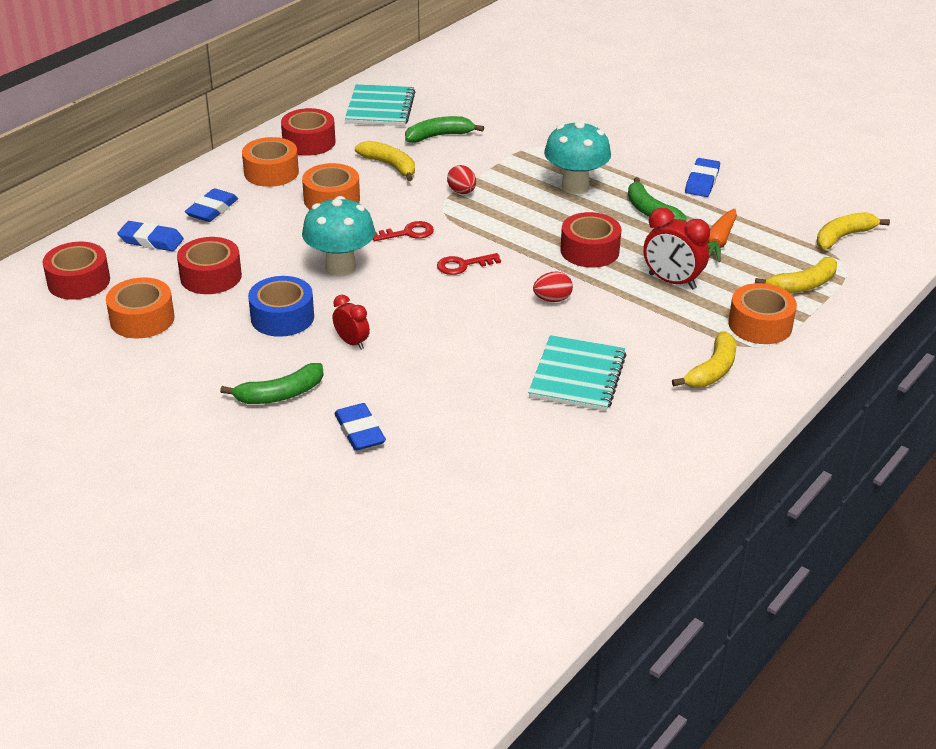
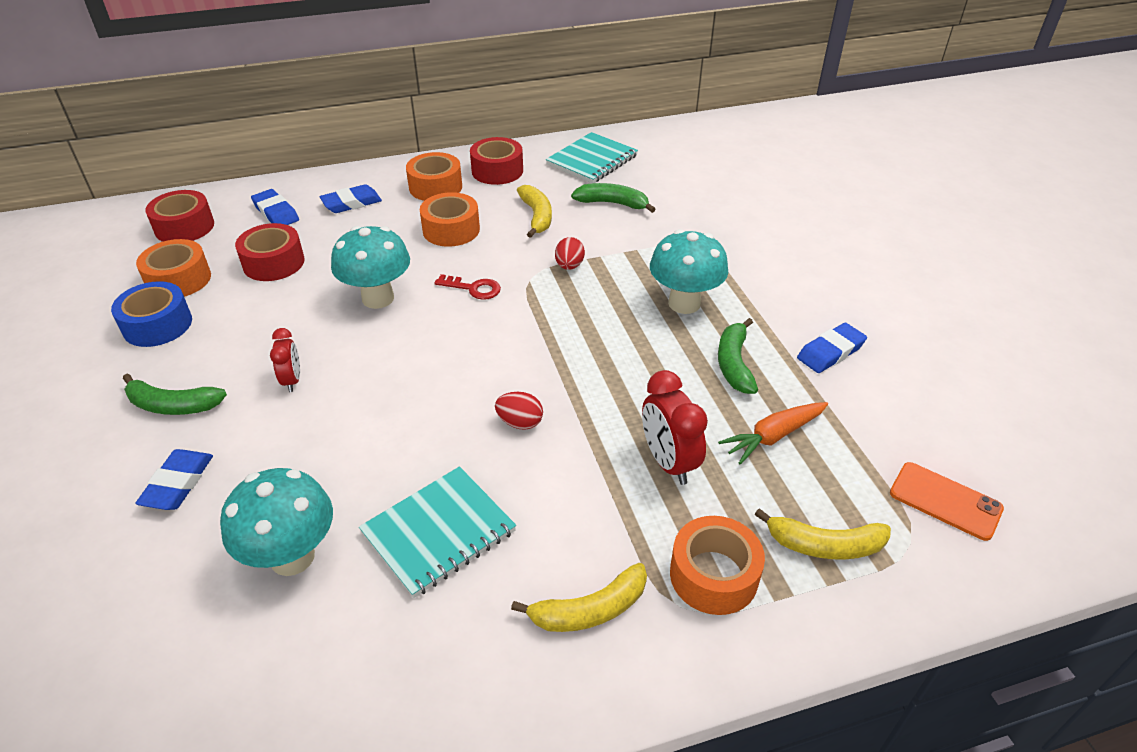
camera: 35 degrees right, 5 degrees up
(282, 317) = (273, 327): blue tape -> blue tape (157, 325)
(463, 265) = (481, 343): red key -> none
(501, 429) = (292, 557): none -> turquoise mushroom
(589, 250) = (620, 382): red tape -> none
(843, 237) = (945, 501): yellow banana -> orange phone

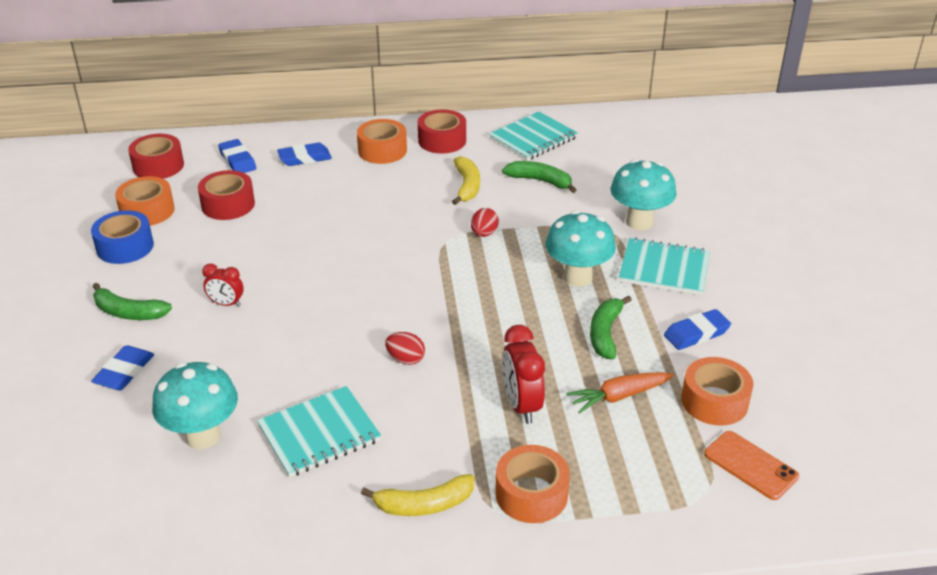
camera: 10 degrees right, 5 degrees down
(292, 380) = (226, 304): red clock -> red clock turned 105 degrees clockwise
(378, 298) = (310, 244): turquoise mushroom -> turquoise mushroom (639, 222)
(451, 230) = (387, 191): orange tape -> orange tape (714, 401)
(473, 288) = (394, 244): red key -> none
(771, 284) = (664, 269): none -> turquoise notebook
(824, 545) = (632, 485): yellow banana -> none

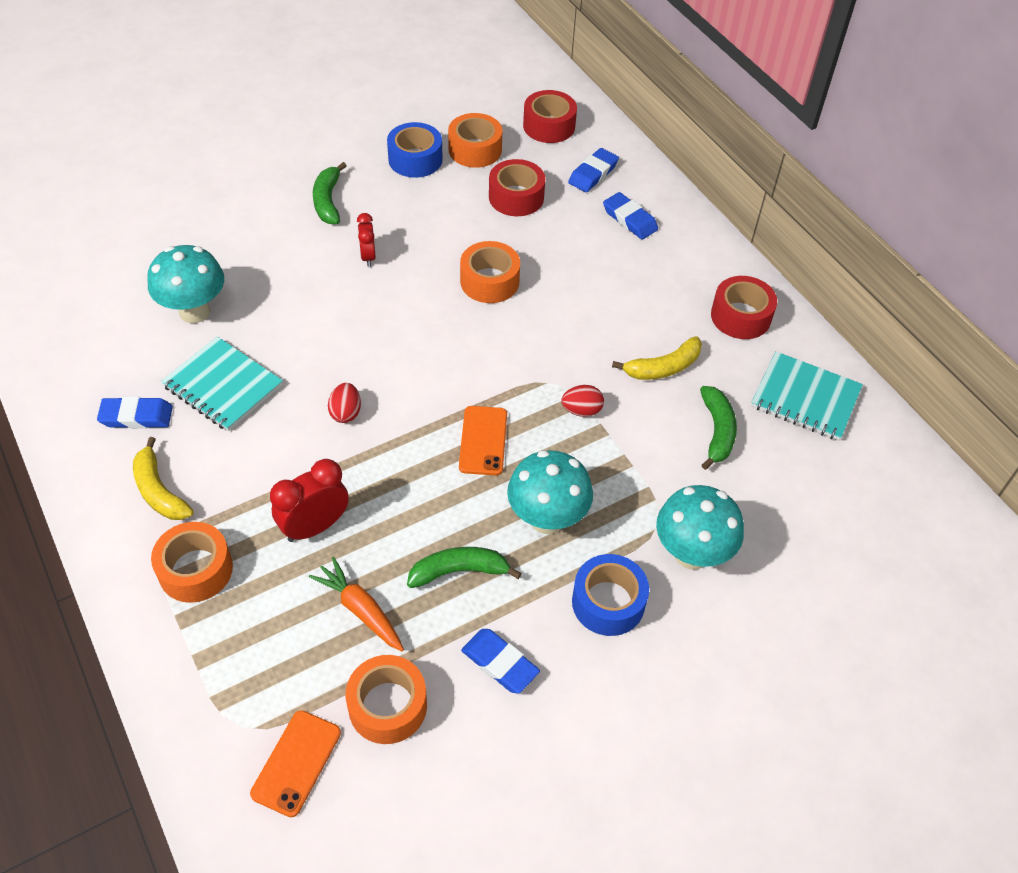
camera: 65 degrees right, 15 degrees up
(124, 372) = (253, 232): blue eraser -> blue eraser (136, 416)
(382, 150) = (685, 273): orange tape -> orange tape (489, 281)
(484, 289) = (483, 440): none -> orange phone
(664, 269) = (608, 602): turquoise notebook -> blue tape

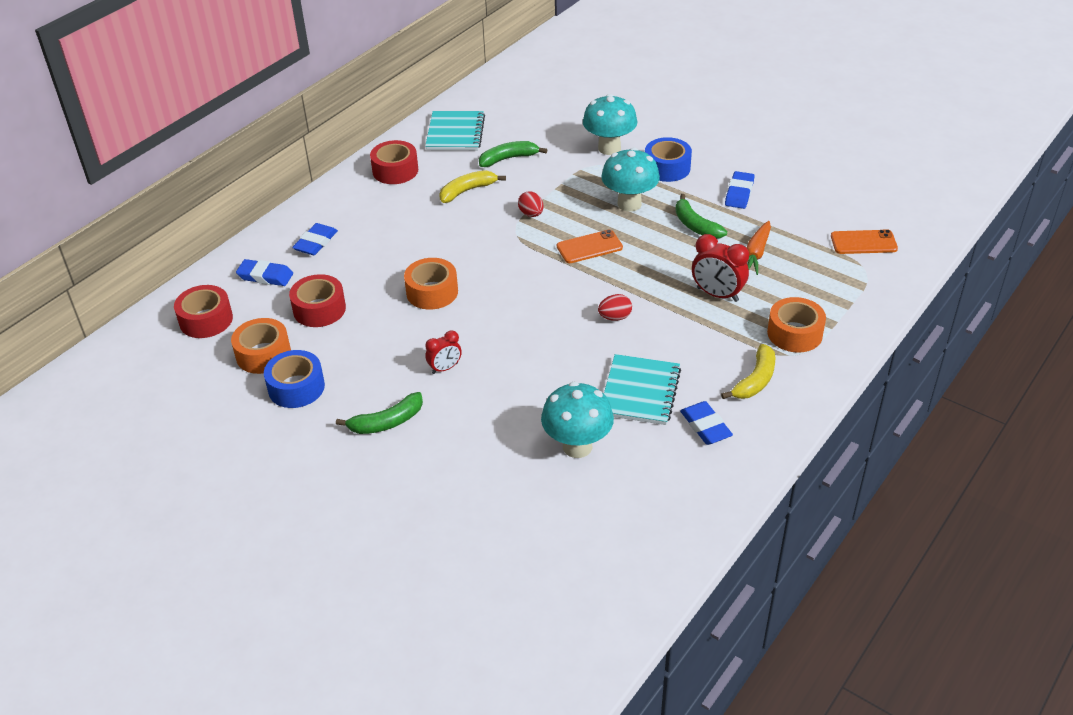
camera: 110 degrees left, 10 degrees down
(387, 706) = (801, 223): orange tape -> none
(663, 367) = (467, 191): yellow banana -> yellow banana turned 75 degrees counterclockwise

